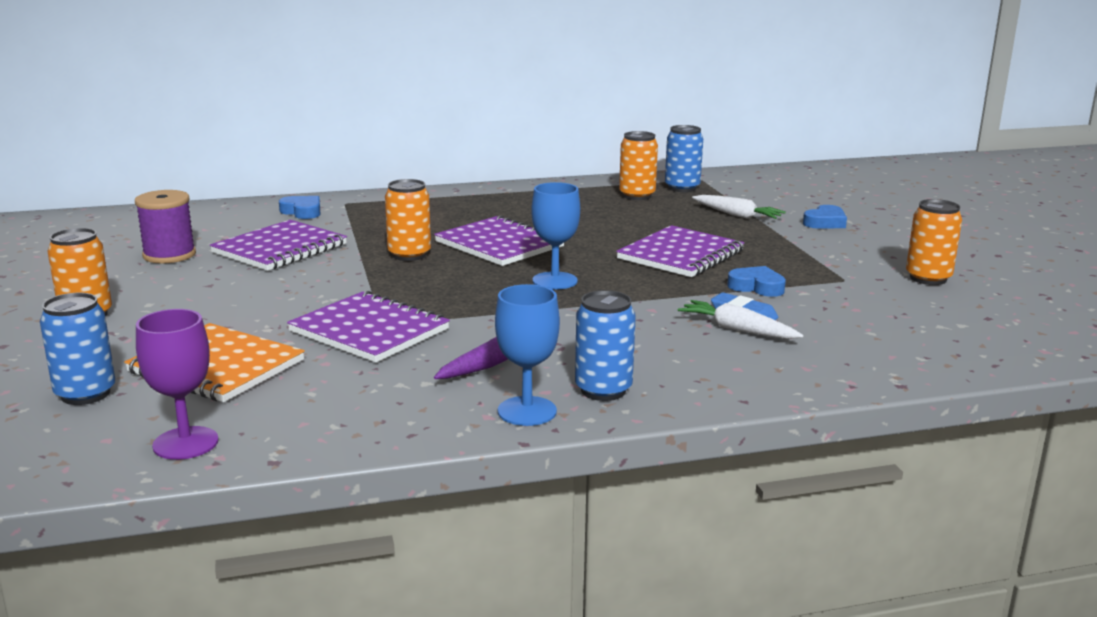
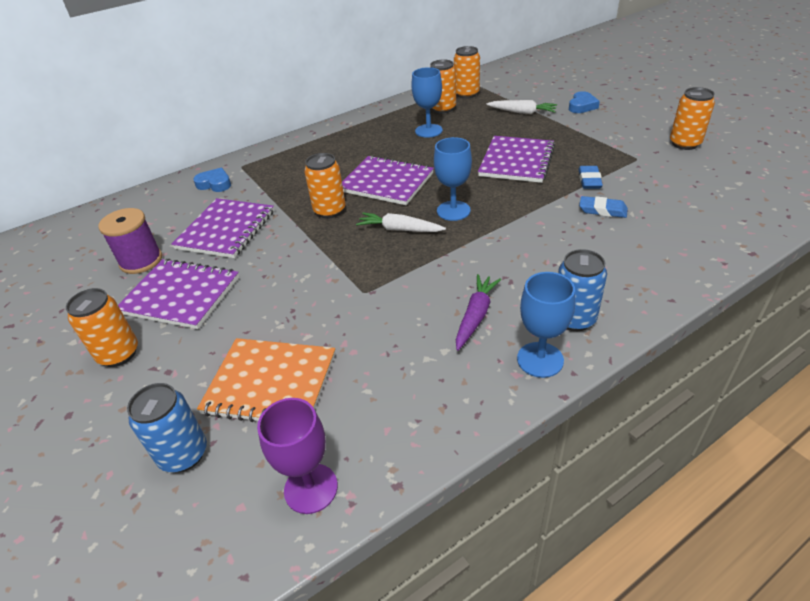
camera: 15 degrees left, 20 degrees up
(369, 330) = (360, 304): purple notebook -> purple notebook (180, 295)
(598, 211) = (428, 131): none -> blue goblet
(682, 188) = (466, 94): blue can -> orange can
(737, 330) = (611, 227): white carrot -> white carrot (400, 229)
(757, 287) = (589, 180): blue heart -> blue eraser

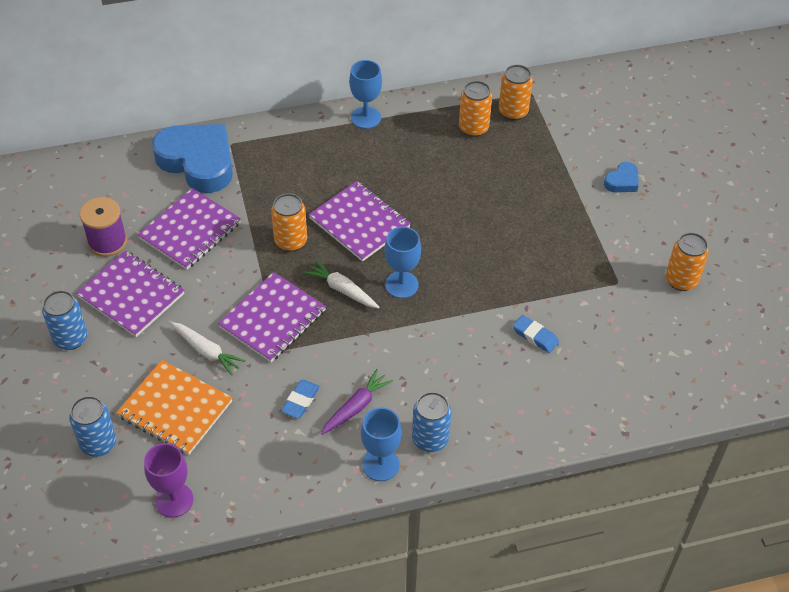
camera: 15 degrees right, 10 degrees up
(119, 354) = (70, 338): orange can -> blue can
(215, 184) = (198, 162): blue heart -> blue heart, size x2.28
(428, 131) = (439, 160): blue goblet -> blue goblet (366, 118)
(516, 161) = (499, 241): purple notebook -> purple notebook (272, 319)
(522, 112) = (552, 167): white carrot -> white carrot (207, 351)
(589, 180) = (550, 294): blue eraser -> blue eraser (300, 401)

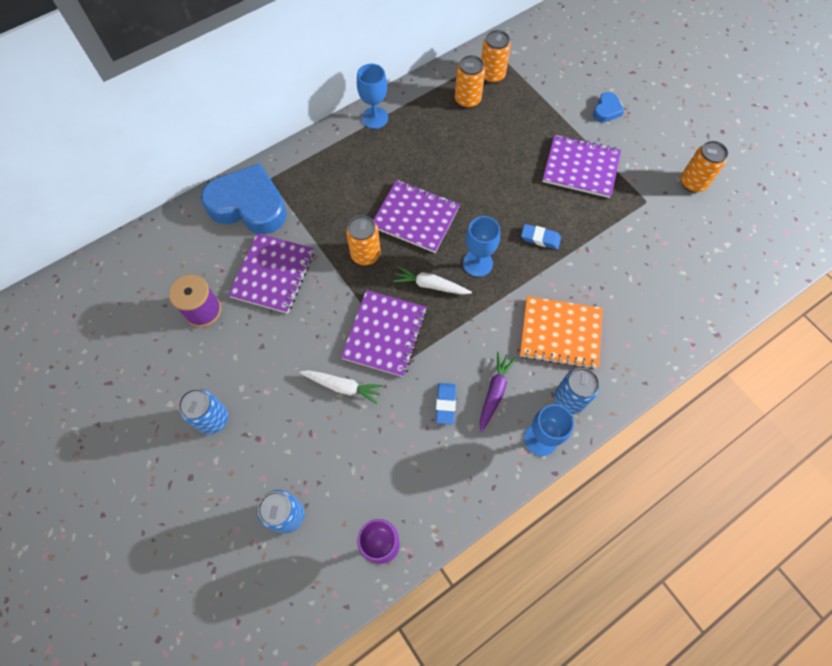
camera: 20 degrees left, 15 degrees up
(131, 295) = (249, 356): purple notebook -> purple notebook (580, 168)
(175, 409) = (340, 453): orange notebook -> orange notebook (560, 333)
(535, 336) = (606, 272): blue eraser -> blue eraser (540, 238)

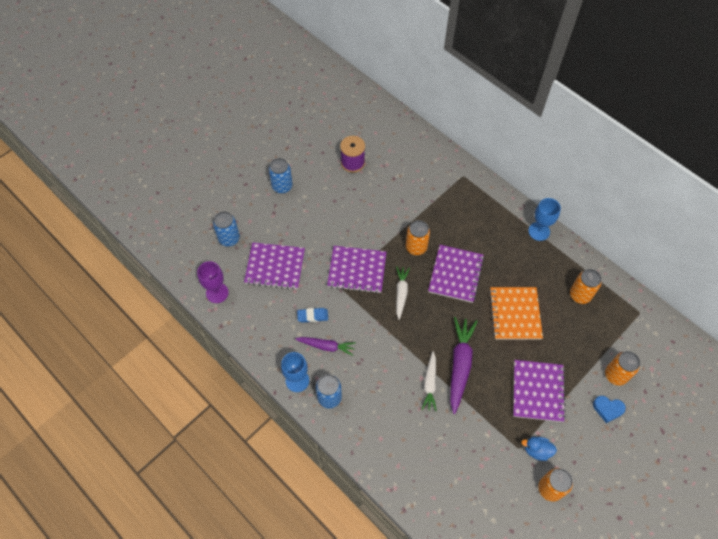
camera: 80 degrees right, 5 degrees down
(249, 205) = (437, 168): blue heart -> none
(273, 274) = (387, 195): purple notebook -> purple notebook (275, 267)
(342, 386) = (315, 252): white carrot -> white carrot (430, 383)
(477, 263) = (426, 322): blue goblet -> none
(492, 75) = (613, 310): orange can -> orange can (615, 375)
(540, 238) = (460, 365): blue eraser -> purple carrot
(560, 333) = (380, 387): orange notebook -> orange notebook (515, 314)
(649, 185) = (536, 450): none -> blue duck

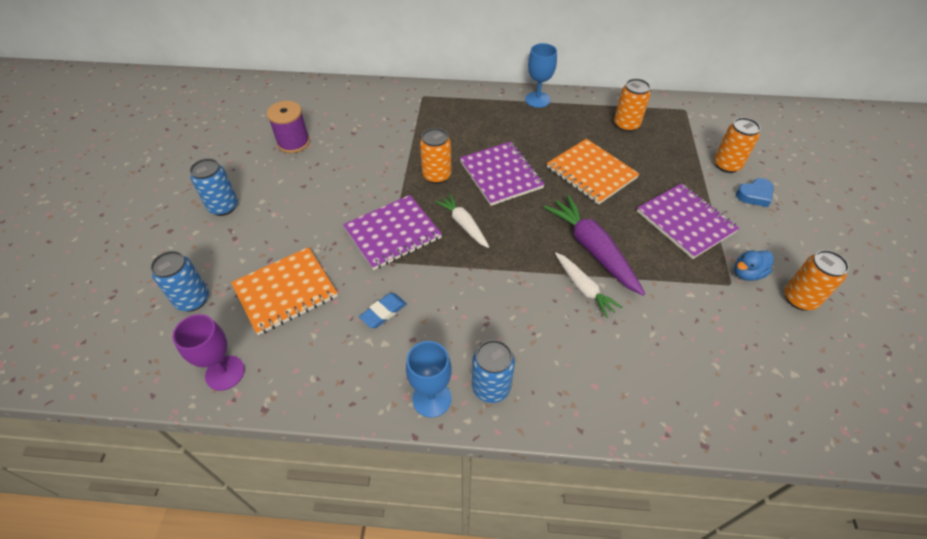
camera: 40 degrees left, 10 degrees down
(275, 267) = (285, 291): purple notebook -> orange notebook
(326, 346) = (431, 333): purple carrot -> none

